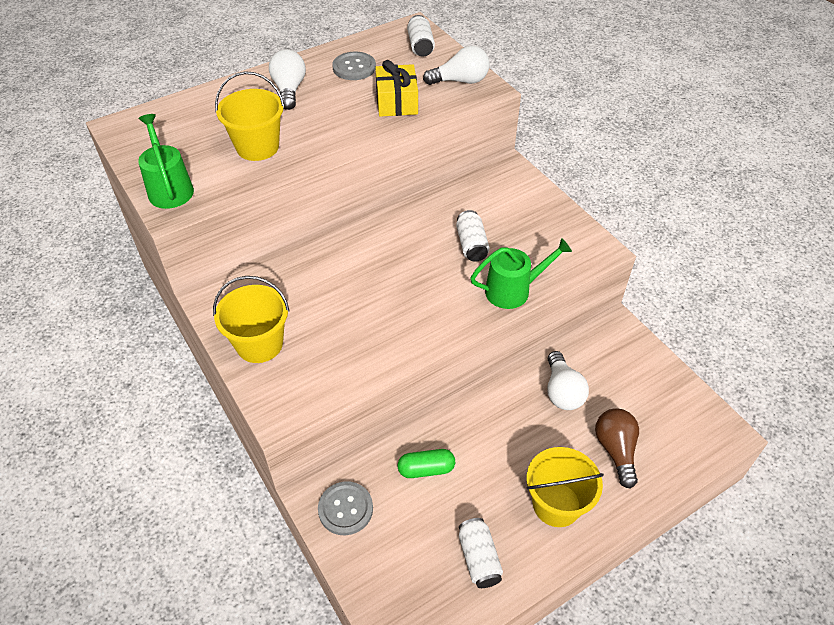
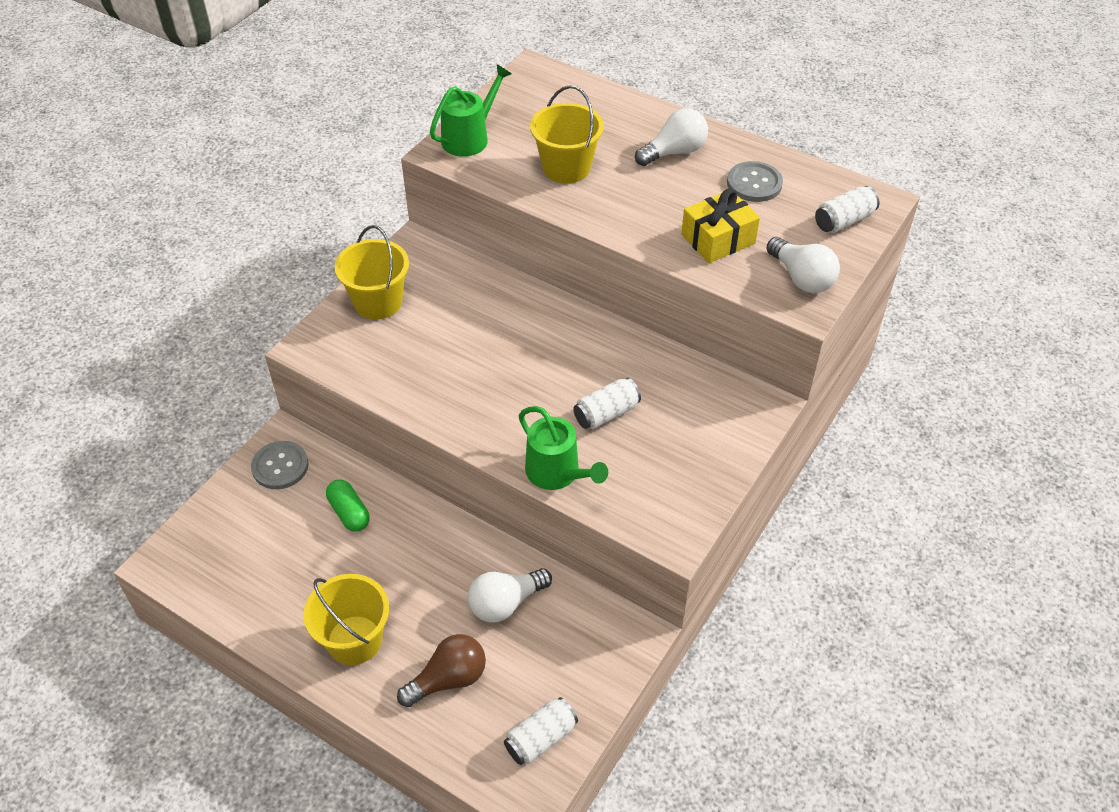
camera: 65 degrees right, 0 degrees up
(479, 558) = (267, 590): white can -> white can (541, 738)

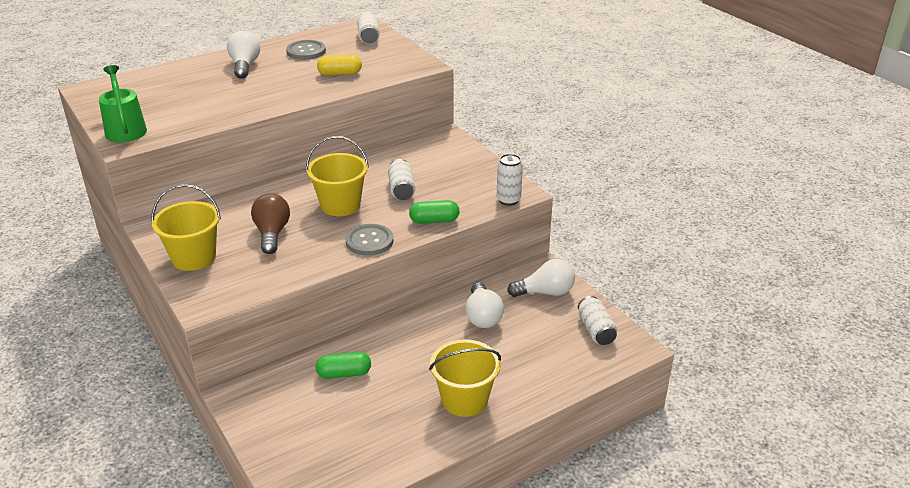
camera: 65 degrees left, 15 degrees down
(280, 466) = (262, 403): grey button -> grey button (369, 241)
(448, 679) = (527, 360): brown light bulb -> brown light bulb (272, 234)
(557, 473) = (434, 221): green watering can -> green capsule
(566, 167) = (209, 103): yellow bucket -> yellow bucket (340, 205)
(649, 532) = (508, 200): none -> white can
(718, 239) = (340, 74): yellow gift -> yellow capsule
(801, 278) = (400, 60): white light bulb -> white light bulb (545, 292)

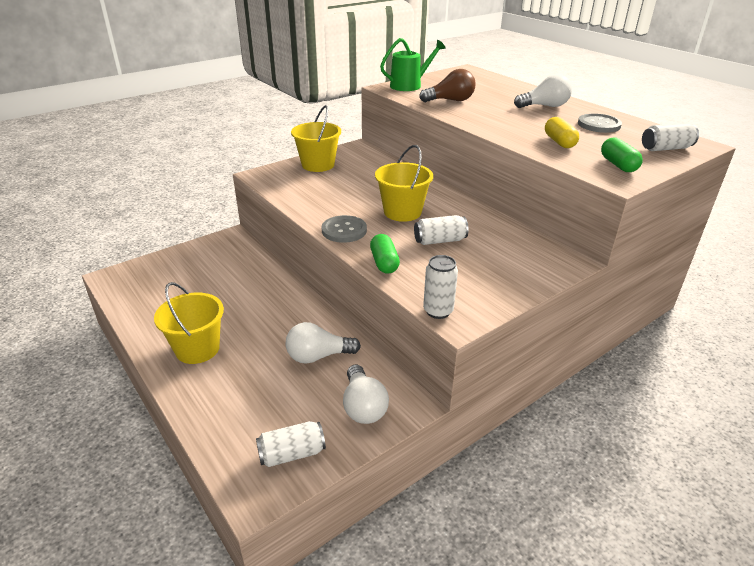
camera: 85 degrees right, 0 degrees up
(272, 234) = (352, 188): brown light bulb -> brown light bulb (450, 100)
(344, 374) = (244, 280): green capsule -> green capsule (618, 165)

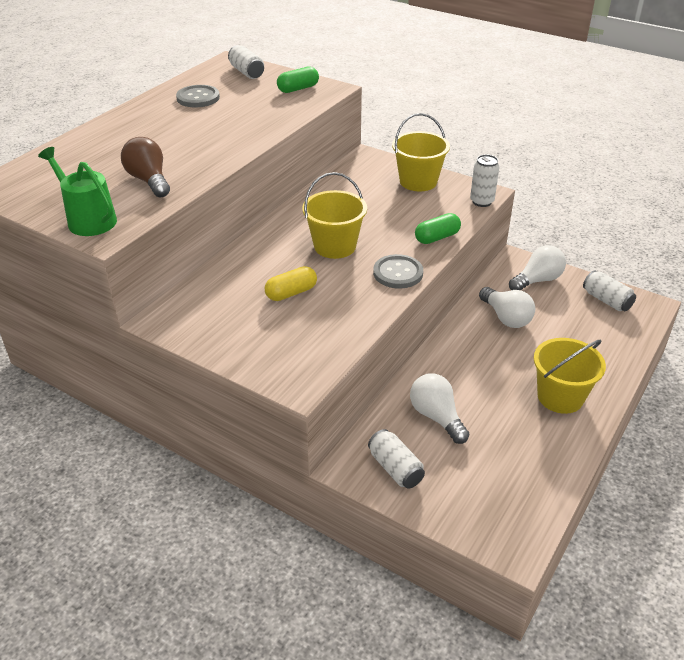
camera: 110 degrees left, 5 degrees up
(318, 165) = (240, 340): yellow bucket -> yellow bucket (418, 181)
(440, 240) = (377, 216): white can -> white can (395, 468)
(544, 106) = (148, 125): white light bulb -> white light bulb (436, 417)
(559, 142) = (258, 113): yellow capsule -> yellow capsule (291, 293)

